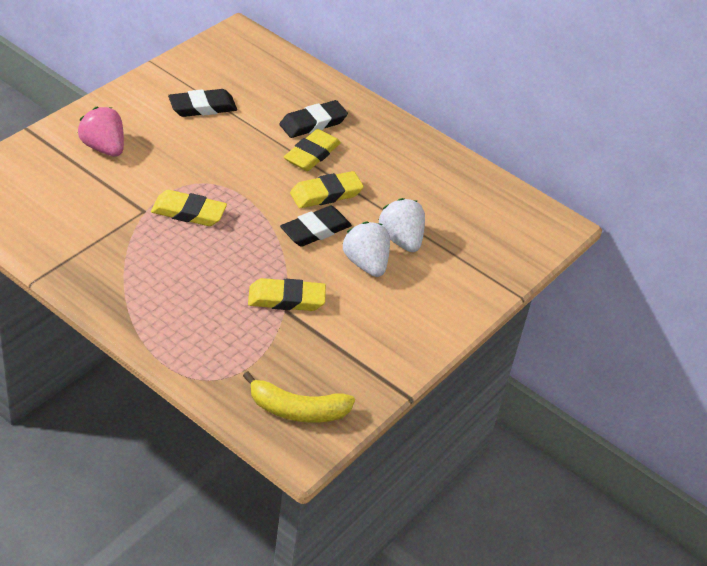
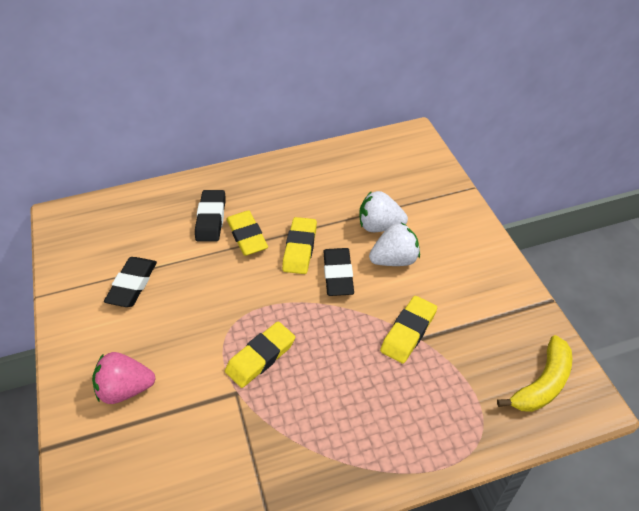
camera: 50 degrees left, 5 degrees up
(366, 264) = (394, 260): white strawberry -> white strawberry turned 150 degrees clockwise

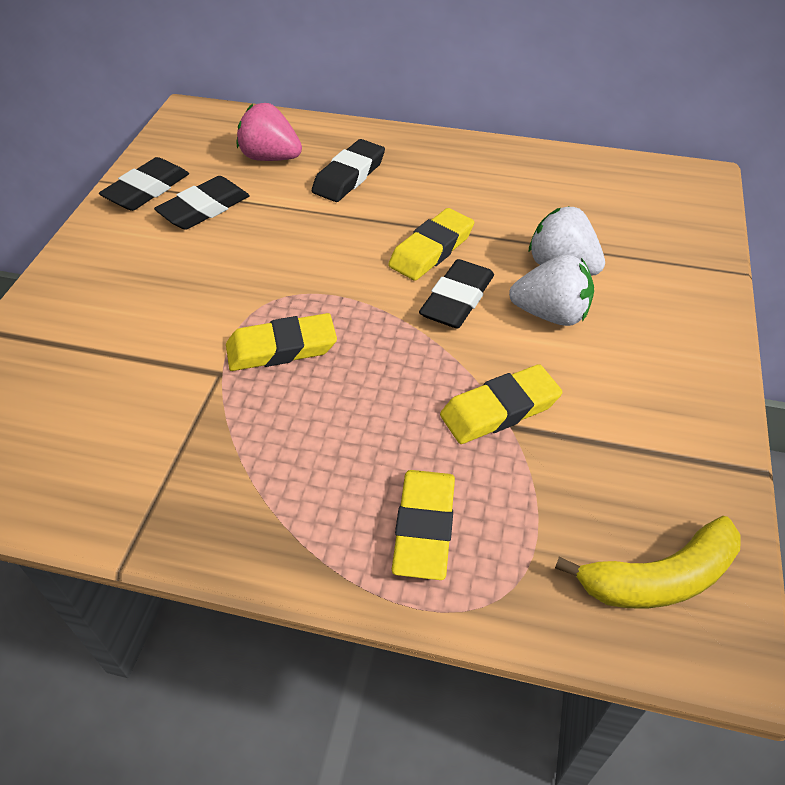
camera: 30 degrees right, 0 degrees up
(79, 288) = (147, 190): none -> black eraser
(126, 389) = (106, 310): pink strawberry -> pink strawberry (271, 158)
(247, 236) = (376, 211): yellow eraser -> yellow eraser (424, 527)

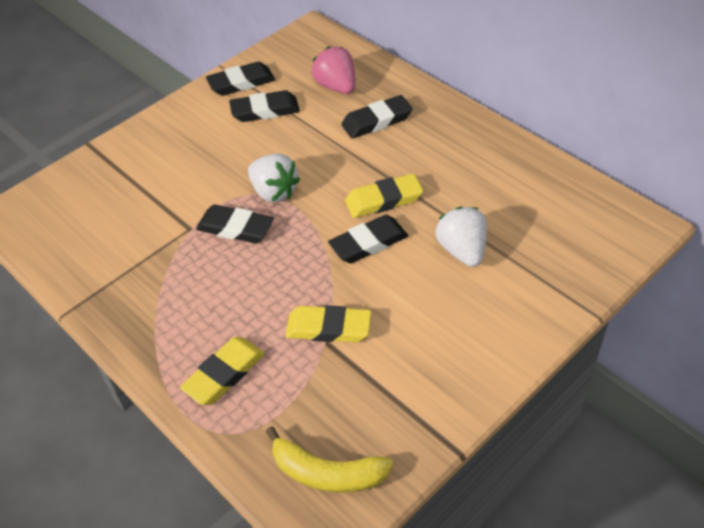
camera: 35 degrees right, 0 degrees up
(281, 348) = (235, 228): yellow eraser -> black eraser
(551, 314) = (421, 281): white strawberry -> white strawberry (274, 192)

